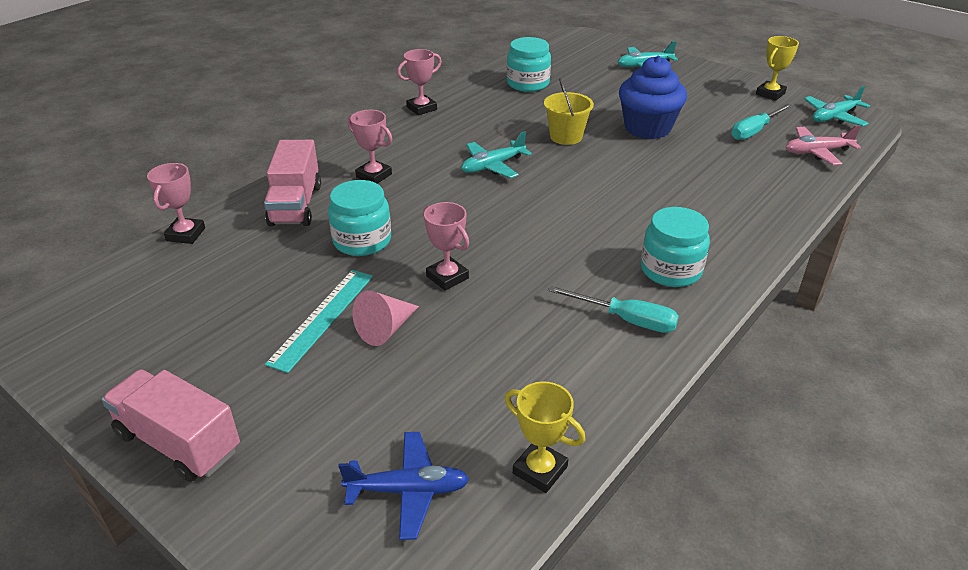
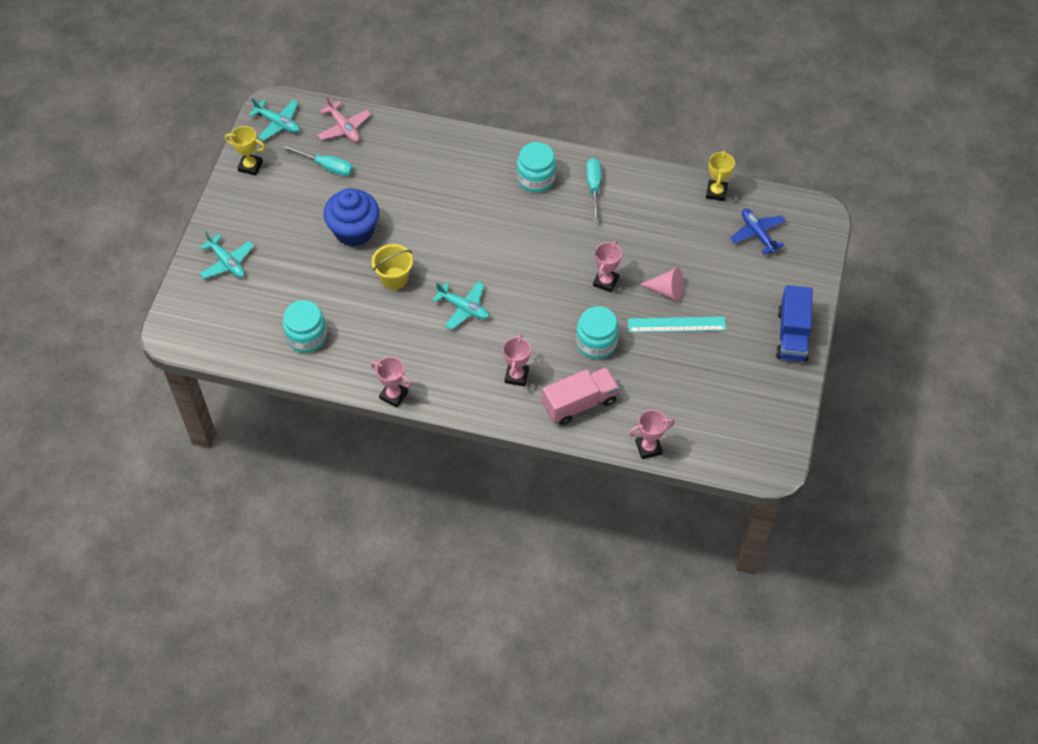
camera: 115 degrees left, 20 degrees up
(178, 442) = (792, 335): pink truck -> blue truck

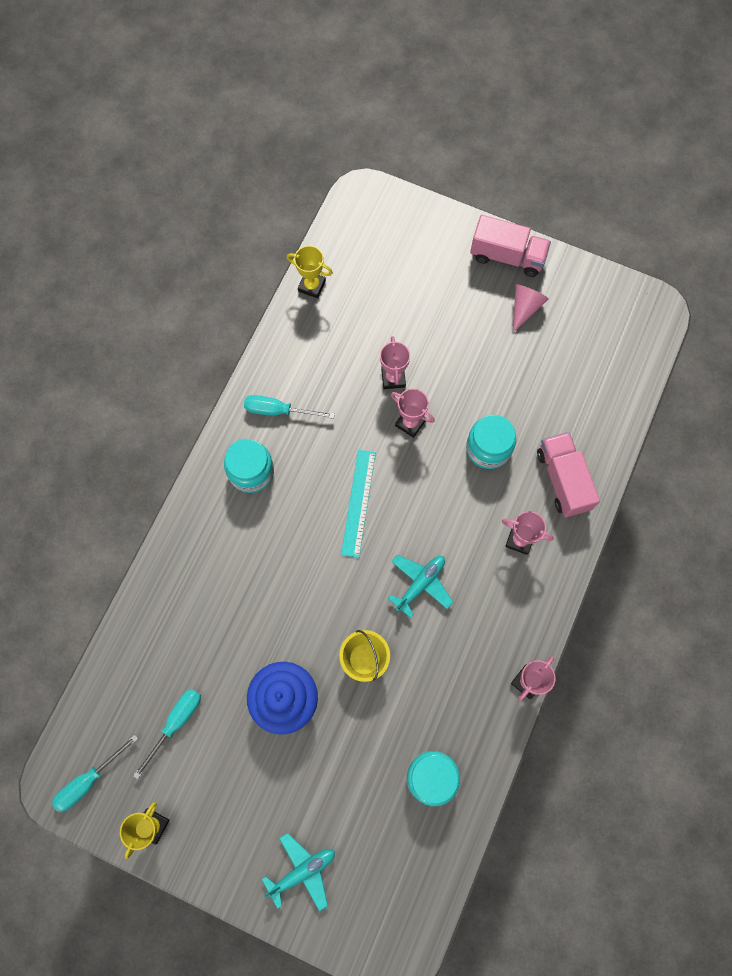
camera: 80 degrees left, 15 degrees up
(278, 123) = (88, 780): turquoise plane -> turquoise screwdriver
(344, 128) = (118, 692): pink plane -> none
(648, 447) = (624, 421): pink trophy -> pink trophy (393, 378)
(666, 290) = (432, 363): pink cone -> pink cone (525, 308)
(676, 324) = (477, 363): turquoise ruler -> turquoise ruler (358, 503)
(757, 234) = (375, 258): blue plane -> none
(792, 335) = (507, 256): blue truck -> pink truck

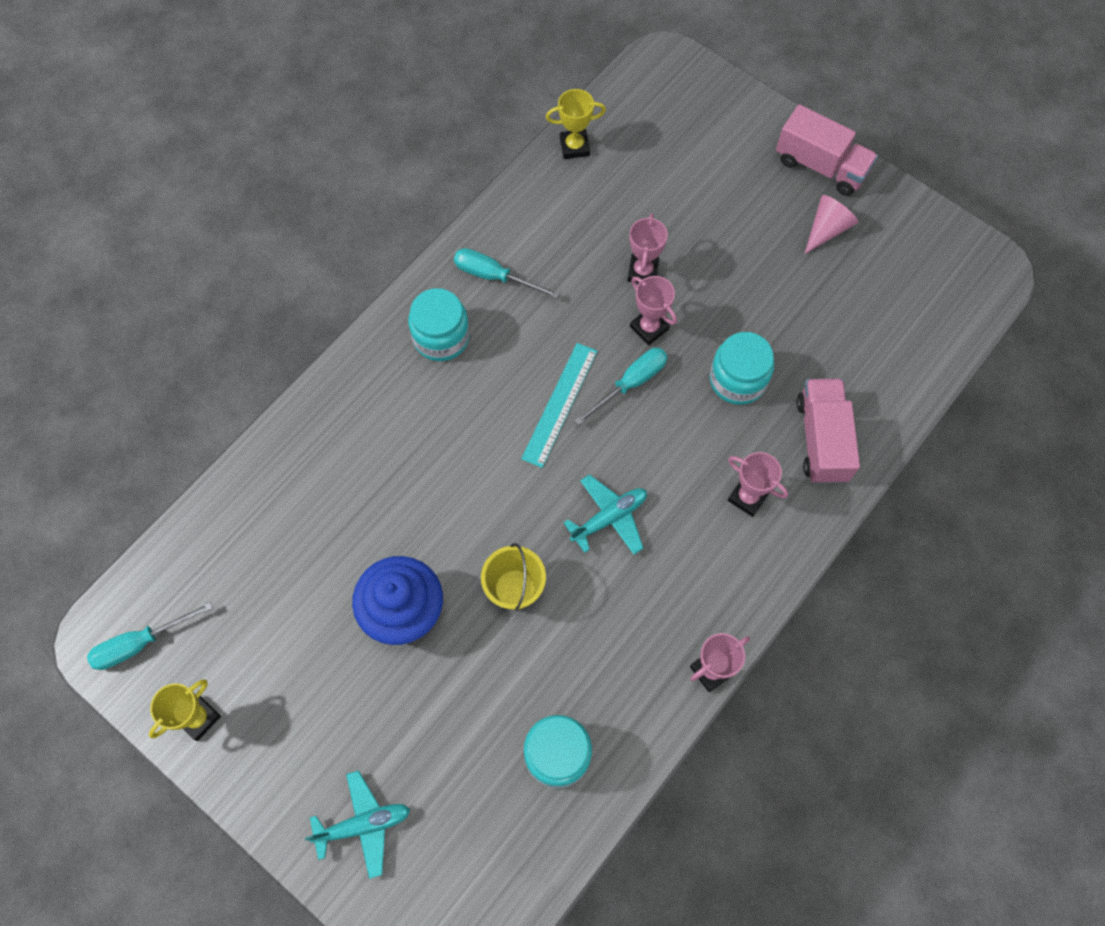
camera: 15 degrees right, 5 degrees down
(176, 723) = (264, 604): turquoise screwdriver -> turquoise screwdriver (631, 383)
(312, 286) = (574, 147): yellow trophy -> yellow trophy turned 45 degrees counterclockwise

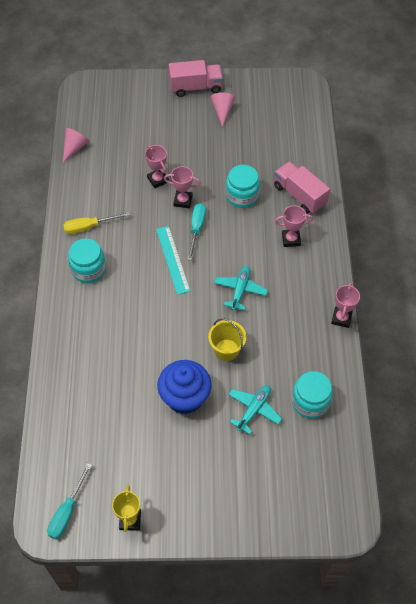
camera: 40 degrees left, 10 degrees down
(363, 824) = (253, 500): turquoise plane -> turquoise plane (254, 410)
(494, 276) = (89, 227): turquoise screwdriver -> yellow screwdriver
(574, 147) = (75, 148): yellow trophy -> pink cone

